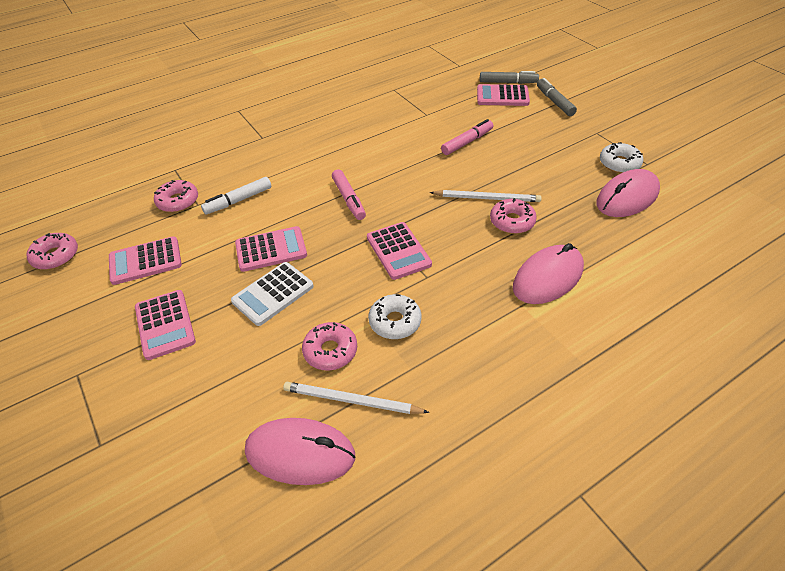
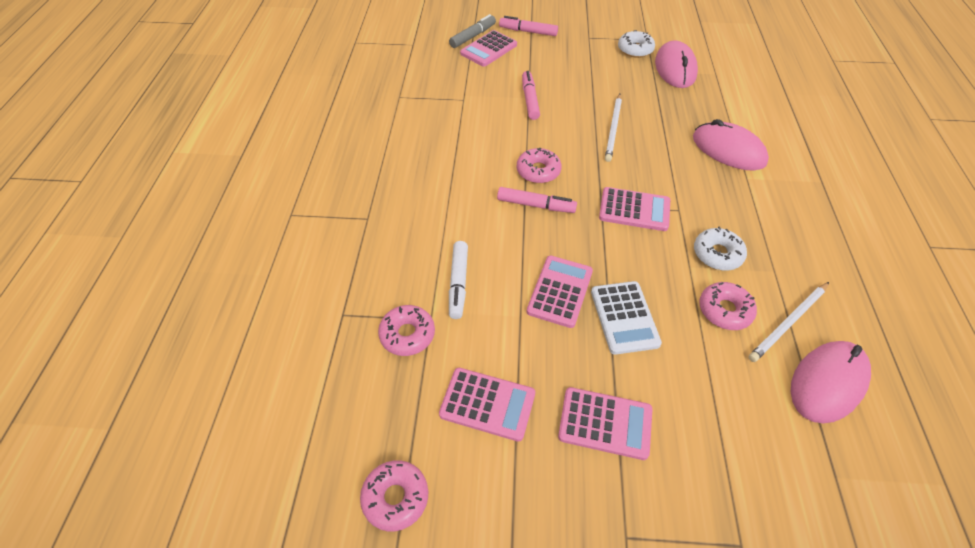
camera: 55 degrees left, 5 degrees up
(145, 261) = (487, 404): pink calculator -> pink calculator turned 90 degrees counterclockwise
(487, 198) = (613, 129): white pencil -> white pencil turned 150 degrees clockwise
(512, 221) = (652, 132): pink donut -> pink donut (538, 171)
(548, 278) = (728, 150): pink mouse -> pink mouse turned 45 degrees counterclockwise
(554, 102) = (528, 31): grey marker -> pink marker

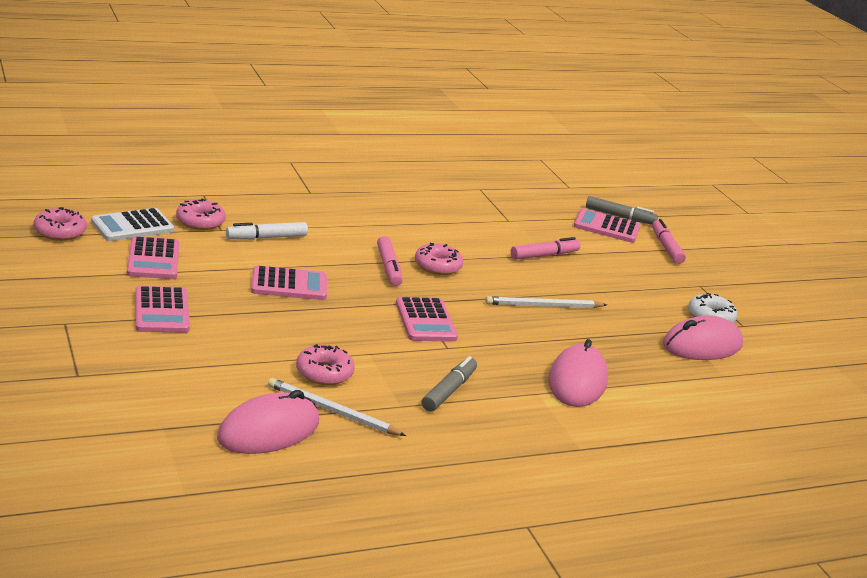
camera: 60 degrees right, 25 degrees down
(624, 317) = (279, 318): white calculator -> white calculator (132, 226)
(717, 254) = (399, 370): white donut -> none
(748, 231) = (449, 391): none -> grey marker
(827, 383) = (268, 430): pink mouse -> pink mouse turned 60 degrees counterclockwise

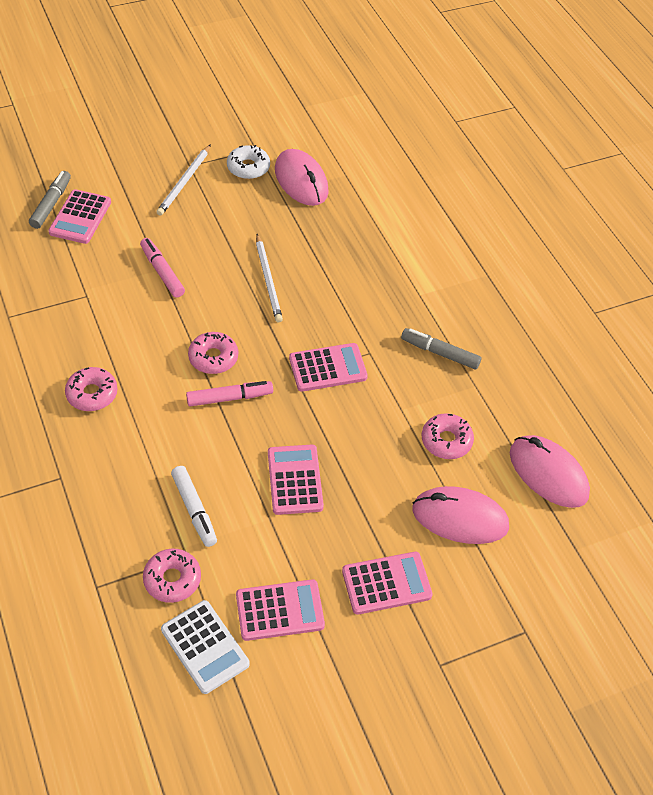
camera: 90 degrees left, 25 degrees up
(60, 231) = (241, 721): pink donut -> pink donut (92, 394)
(332, 411) = (502, 432): white pencil -> white pencil (184, 182)
(577, 381) = (391, 268): pink mouse -> pink mouse (460, 518)
(666, 247) = (114, 177): pink marker -> none

